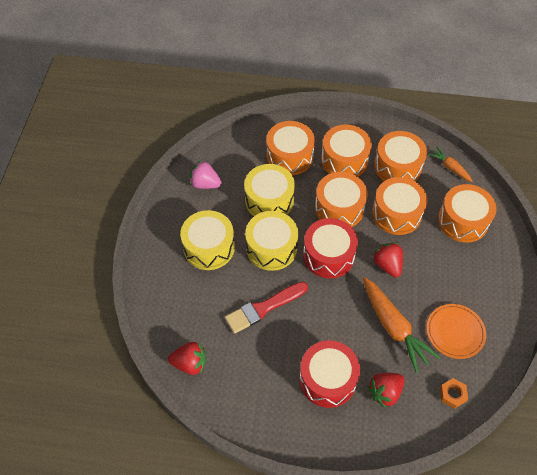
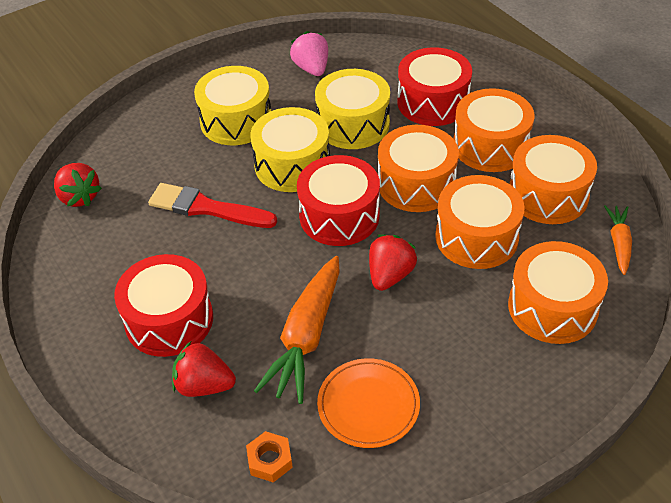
camera: 50 degrees right, 10 degrees down
(289, 156) = (433, 102): orange drum -> red drum

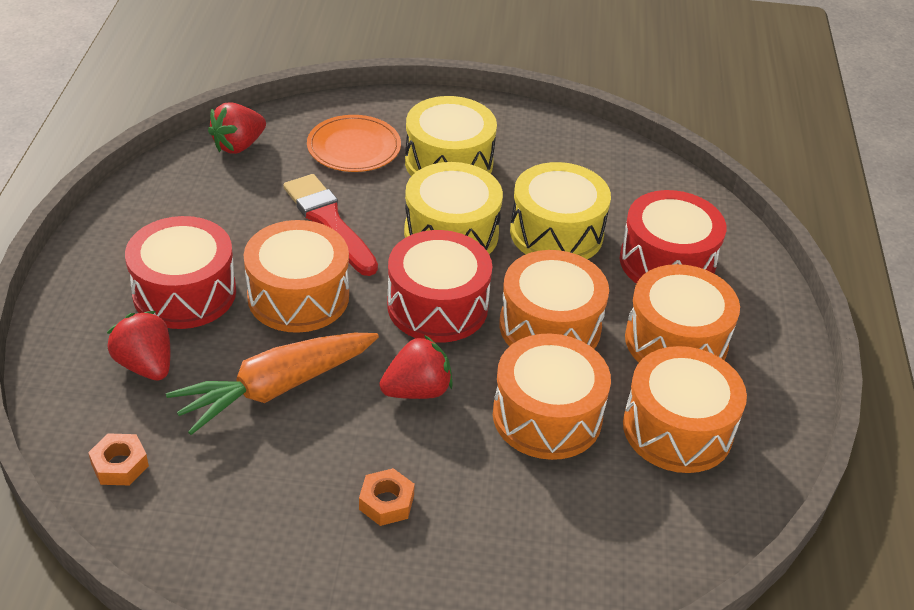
camera: 35 degrees right, 5 degrees down
(79, 197) = (238, 145): red strawberry -> red strawberry turned 45 degrees clockwise
(311, 68) = (580, 158): pink strawberry -> none
(368, 405) = (254, 486): orange plate -> orange plate (354, 147)
(453, 354) = (386, 502): none -> orange nut
(552, 307) = (540, 536): orange drum -> orange drum (298, 296)
(619, 243) = (696, 529): orange carrot -> none

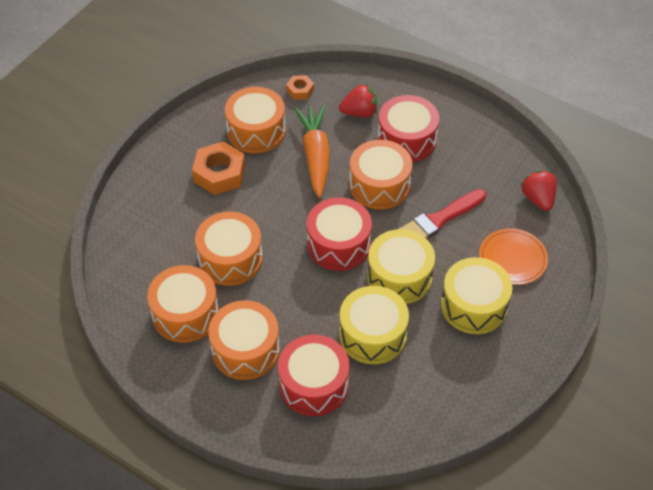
camera: 120 degrees right, 10 degrees up
(329, 222) = (439, 220): red brush -> red brush turned 150 degrees clockwise
(386, 502) = (219, 173): orange nut -> orange nut, size x1.86
(417, 390) = (281, 211): red strawberry -> none
(550, 327) = (293, 291): orange drum -> orange drum (256, 131)

